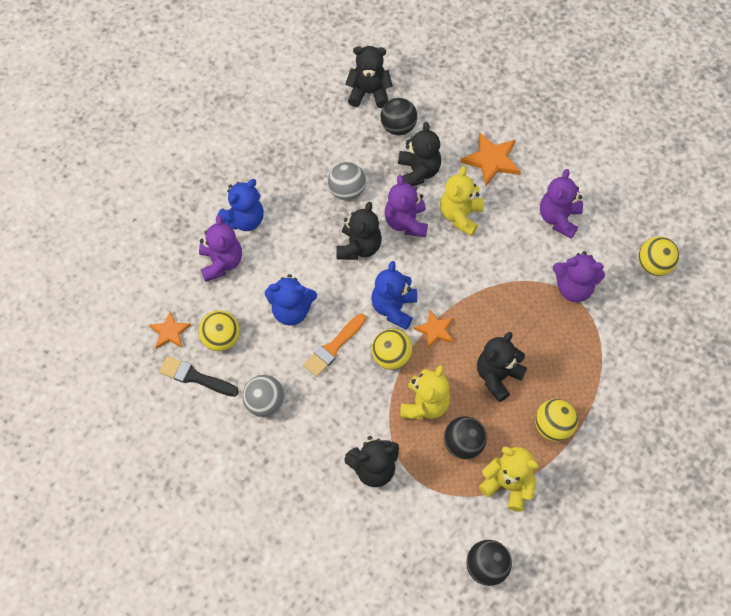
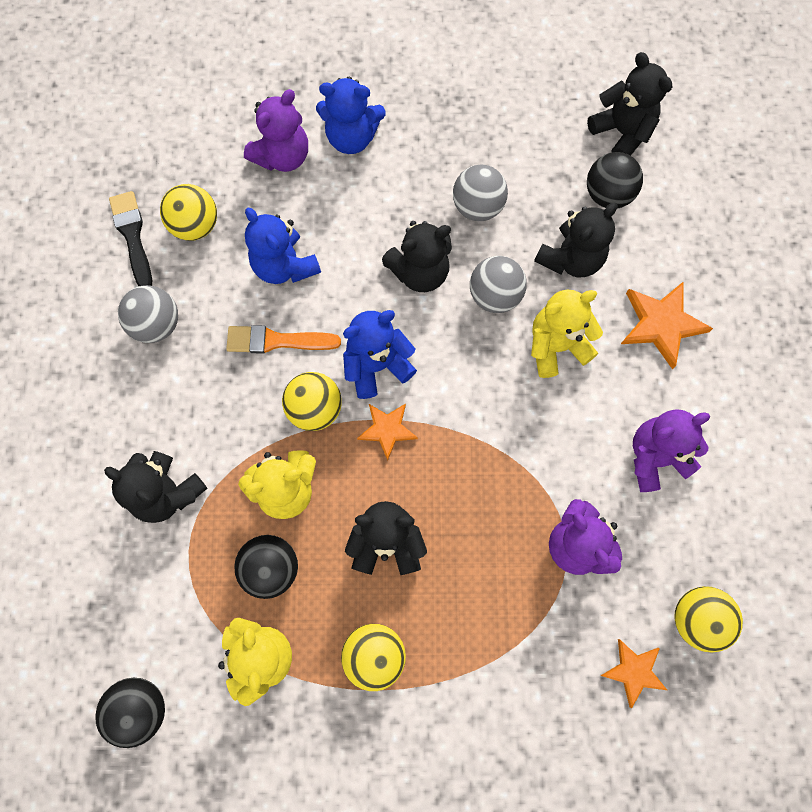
camera: 50 degrees right, 10 degrees up
(170, 332) = (164, 173): orange star -> orange star (634, 671)
(406, 222) = (494, 296): purple teddy bear -> grey ball

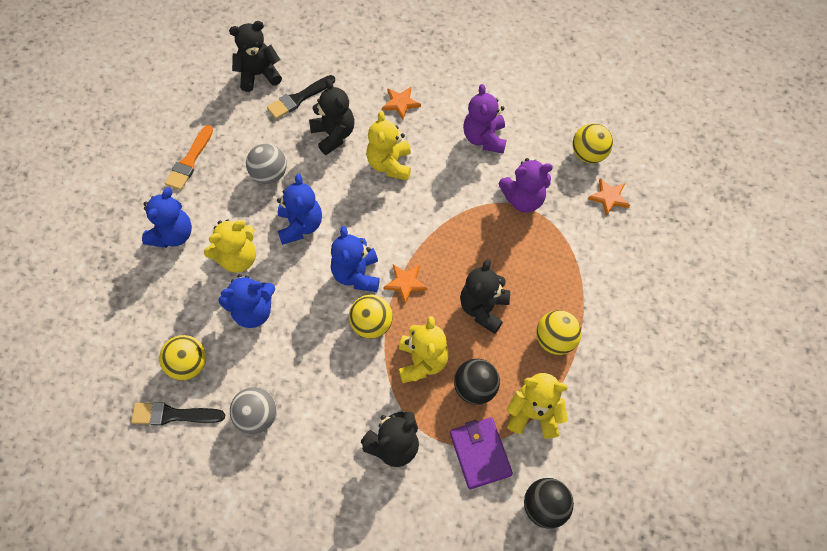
camera: 70 degrees left, 10 degrees down
(187, 603) = (480, 453): none -> purple wallet
(277, 341) = (309, 334): orange brush -> orange brush (189, 161)
(282, 156) = (163, 286): purple teddy bear -> none
(348, 220) = (237, 258): none -> yellow teddy bear
(420, 272) = (300, 225): black teddy bear -> blue teddy bear
(494, 296) = (339, 187): grey ball -> none
(607, 195) = (299, 98): black ball -> black brush
(661, 324) = (401, 103): orange star -> orange star, size x0.64

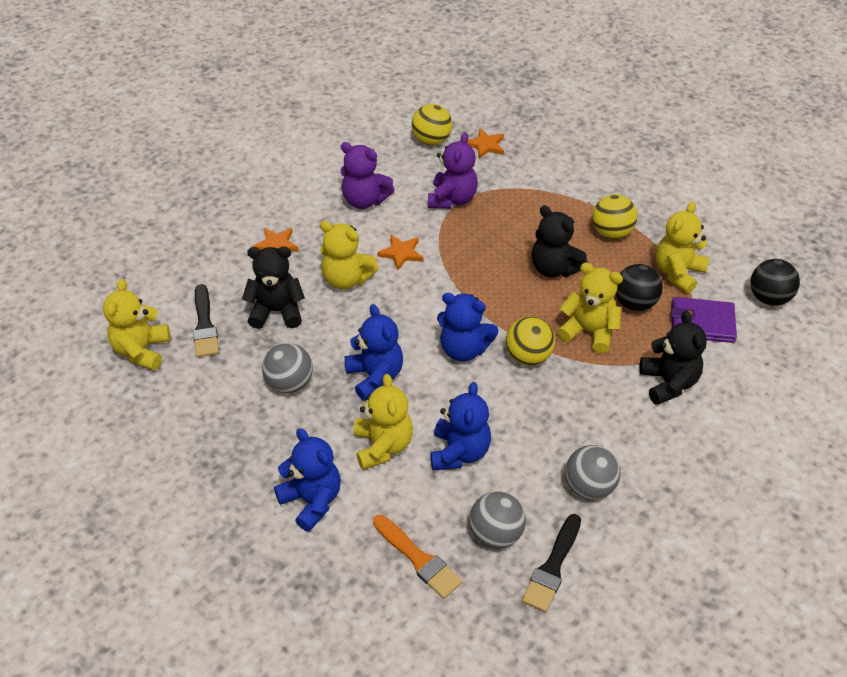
camera: 65 degrees left, 15 degrees down
(188, 365) = (496, 534): yellow ball -> grey ball
(189, 161) = (217, 454): orange brush -> orange brush (418, 559)
(258, 75) = (141, 350): black teddy bear -> yellow teddy bear
(300, 225) = (375, 377): blue teddy bear -> blue teddy bear turned 45 degrees clockwise
(405, 283) = (495, 314): orange star -> orange star (401, 253)

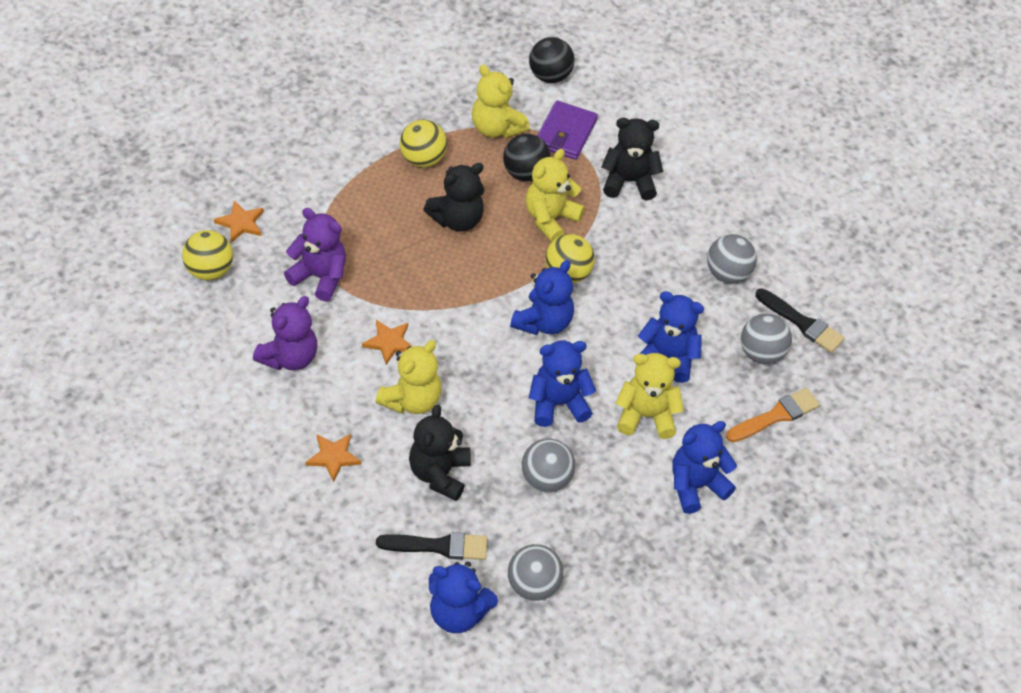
camera: 80 degrees left, 5 degrees up
(141, 350) = (458, 613): yellow teddy bear -> blue teddy bear
(177, 395) = (533, 585): none -> grey ball

